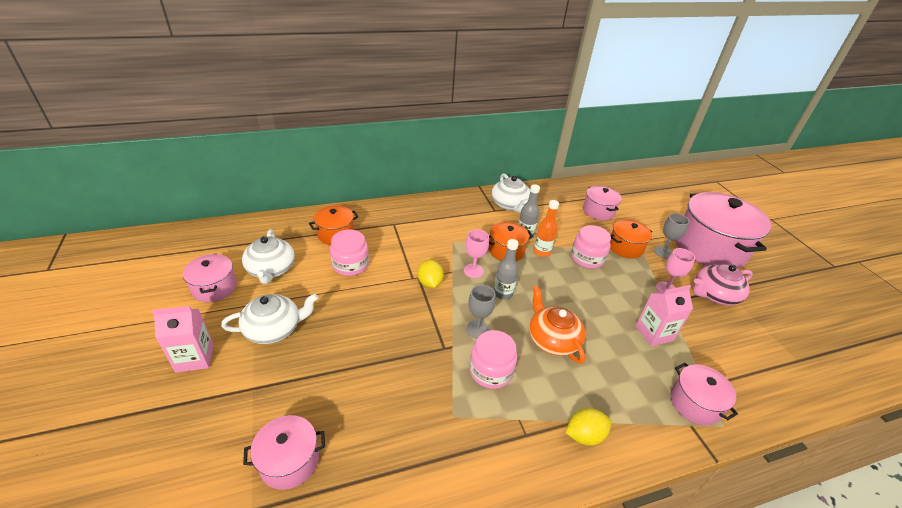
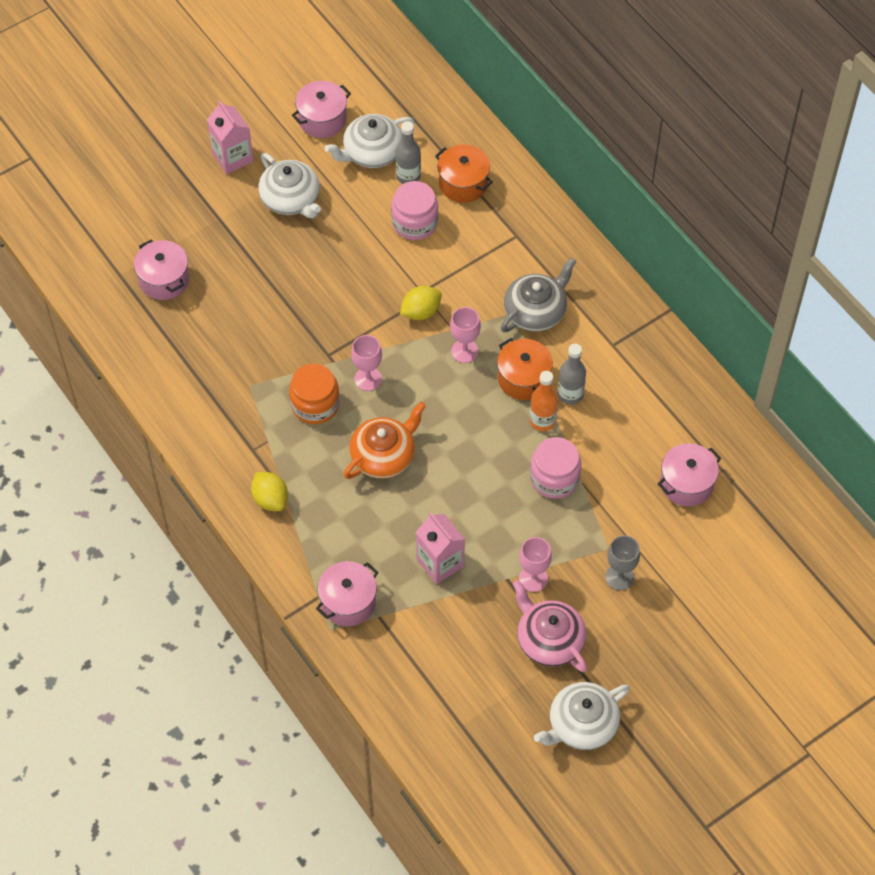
camera: 75 degrees right, 20 degrees up
(456, 232) = (536, 311): none -> grey teapot
(477, 329) = (368, 379): grey goblet -> pink goblet
(490, 371) = (315, 404): pink jar -> orange jar
(503, 293) = (438, 392): grey bottle -> grey bottle (408, 176)
(510, 204) = (639, 361): white teapot -> white teapot (581, 724)
(625, 247) = (605, 526): orange pot -> none
(709, 248) = (664, 643): pink pot -> none

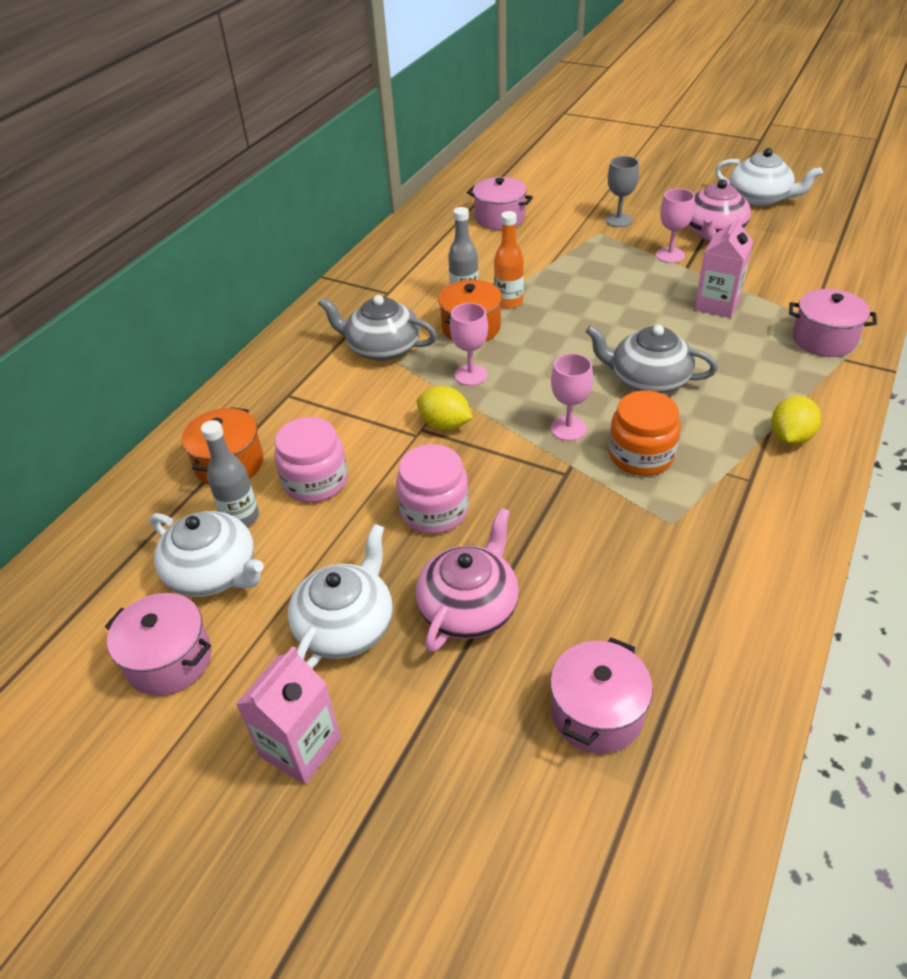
camera: 115 degrees left, 15 degrees down
(263, 257) = (469, 607): none -> pink teapot
(384, 455) = (648, 380): orange teapot -> grey teapot
(554, 478) = (562, 276): pink jar -> pink jar (434, 510)

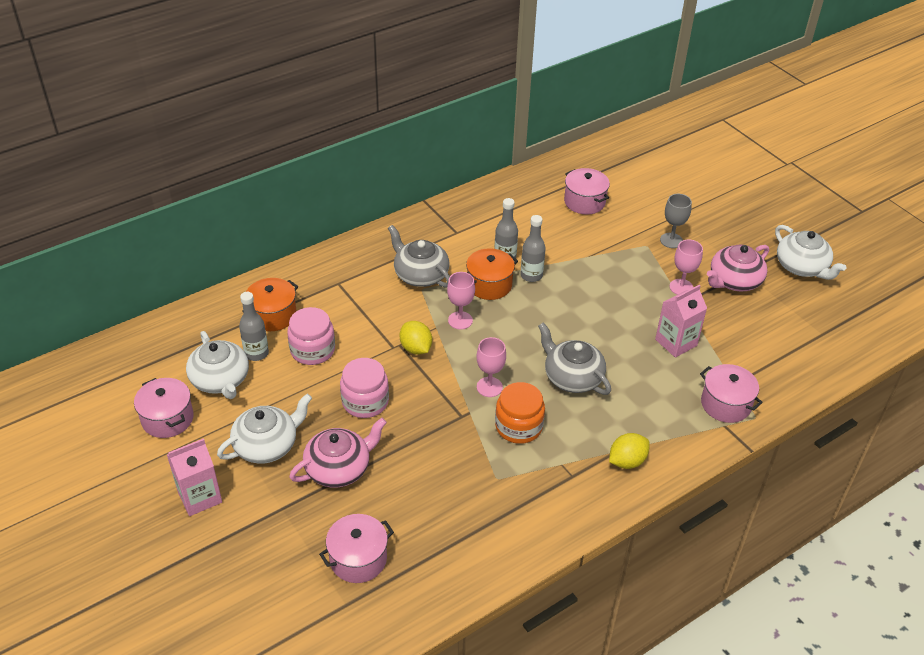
camera: 25 degrees right, 0 degrees up
(508, 302) = (531, 275): orange bottle -> grey bottle

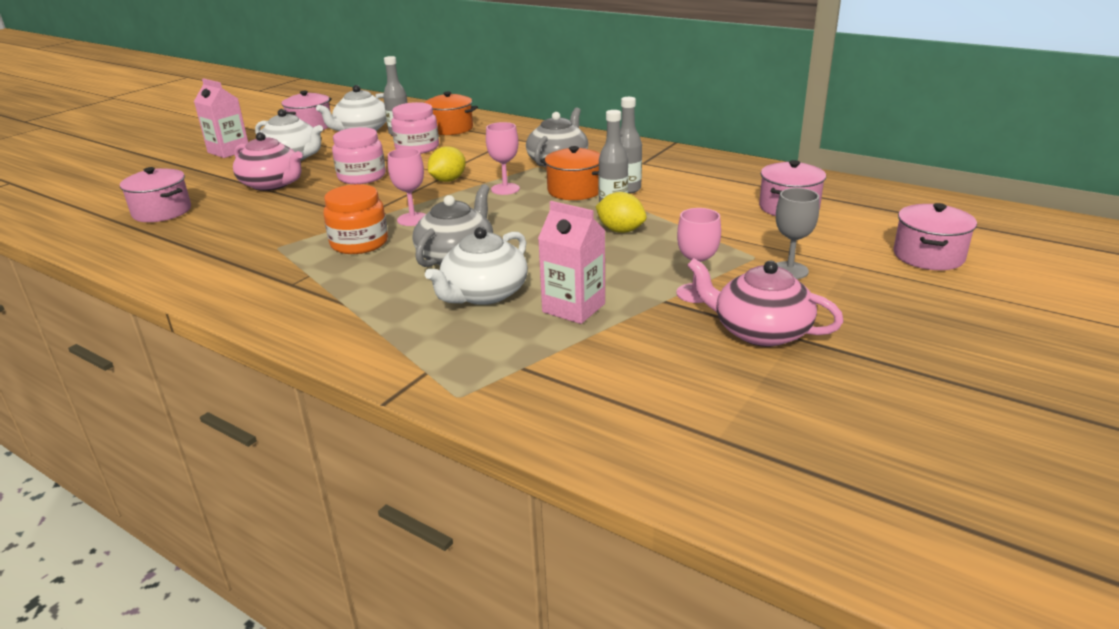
camera: 70 degrees right, 15 degrees down
(627, 461) = (326, 311): yellow lemon -> yellow lemon (620, 230)
(725, 404) = (471, 366): pink pot -> pink pot (928, 256)
(802, 267) = (880, 390): white teapot -> white teapot (484, 294)

